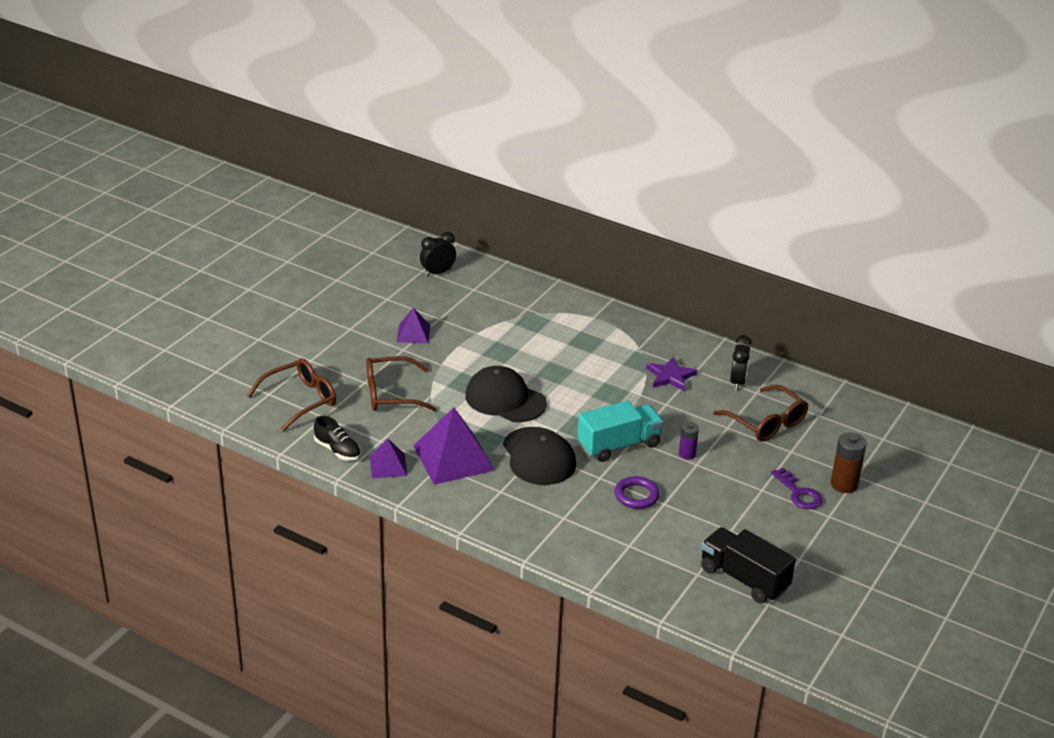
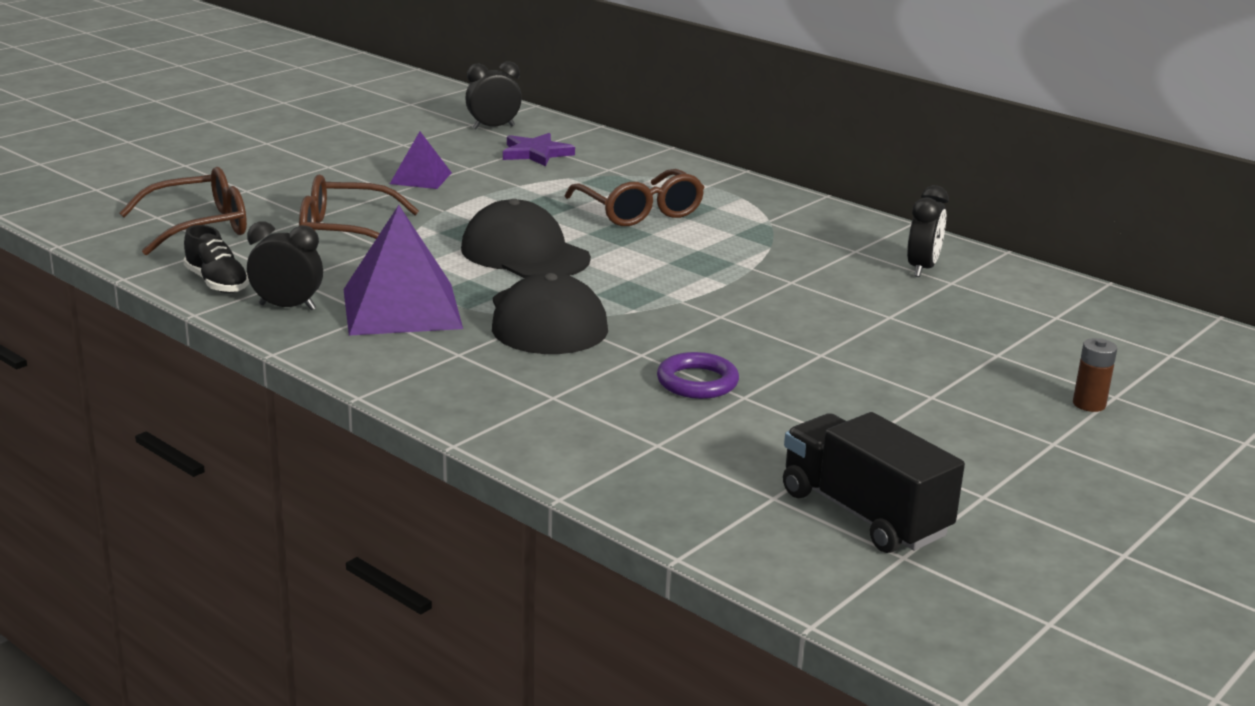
camera: 10 degrees right, 10 degrees down
(388, 465) = (287, 307): purple pyramid -> black clock
(619, 445) = (691, 320): turquoise truck -> none
(670, 376) = (810, 253): purple star -> purple star (536, 153)
(687, 454) = (807, 341): purple battery -> none
(766, 423) = (960, 317): brown glasses -> brown glasses (639, 212)
(799, 493) = (1001, 408): purple key -> none
(844, 484) = (1089, 404): brown battery -> brown battery, size x0.63

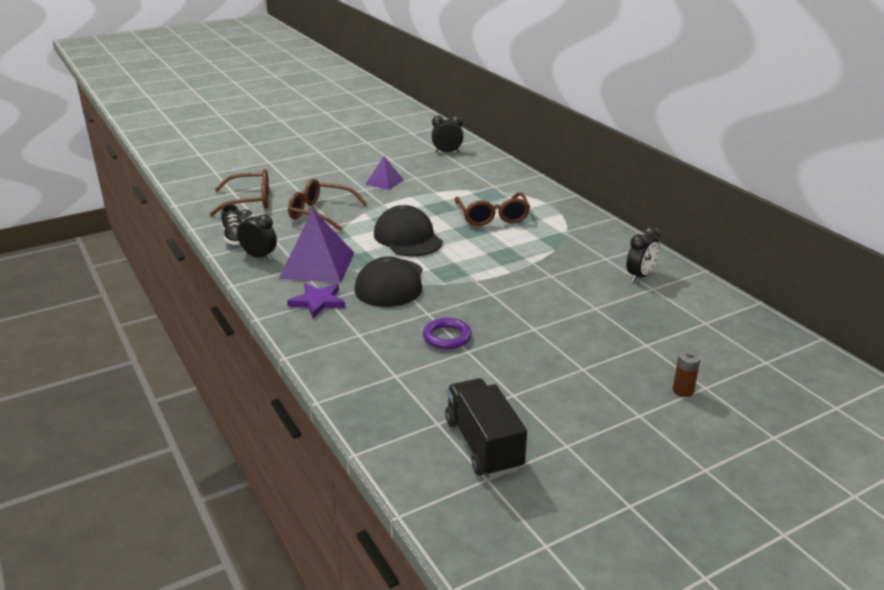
camera: 20 degrees right, 5 degrees up
(536, 153) = (459, 171): purple star -> purple star (318, 302)

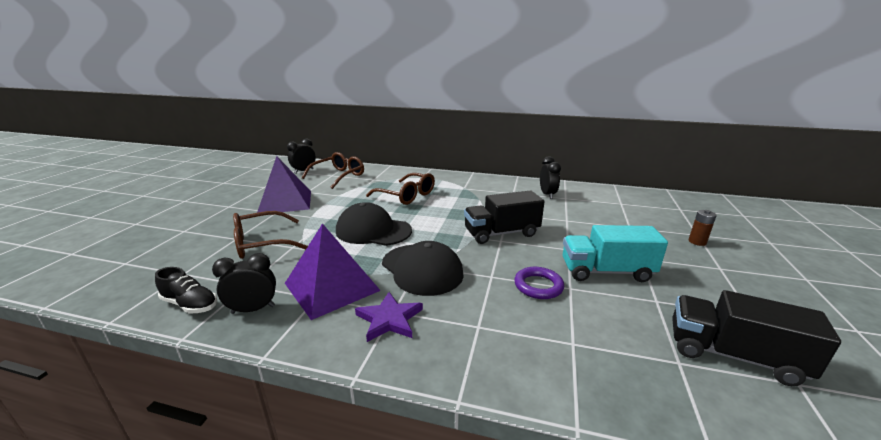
camera: 45 degrees left, 5 degrees down
(250, 201) = (160, 263): brown glasses -> brown glasses (338, 176)
(384, 182) = (285, 202): purple pyramid -> purple pyramid, size x1.84
(505, 288) = (501, 233): none -> black truck
(524, 358) = (606, 271): none -> turquoise truck

